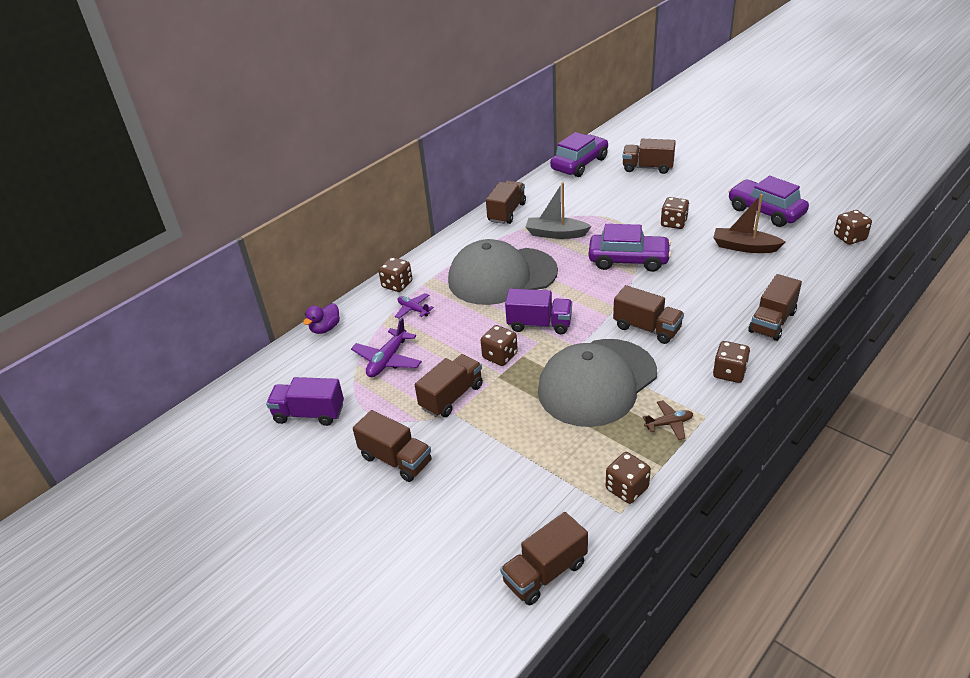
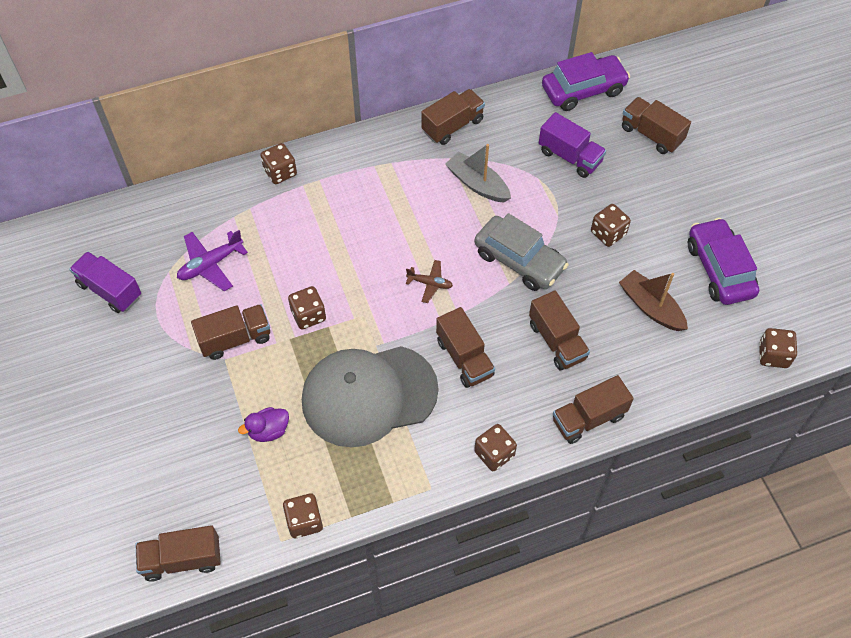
camera: 25 degrees right, 20 degrees up
(325, 328) = (183, 195): purple duck -> purple duck (268, 431)
(396, 459) = (146, 381): brown truck -> brown truck (557, 341)
(413, 309) = (273, 213): purple plane -> none
(502, 276) = (383, 214): grey cap -> none
(539, 324) = (371, 296): purple truck -> purple truck (570, 157)
(628, 260) = (519, 260): purple car -> grey car
(669, 424) = (393, 477): brown plane -> brown plane (430, 283)

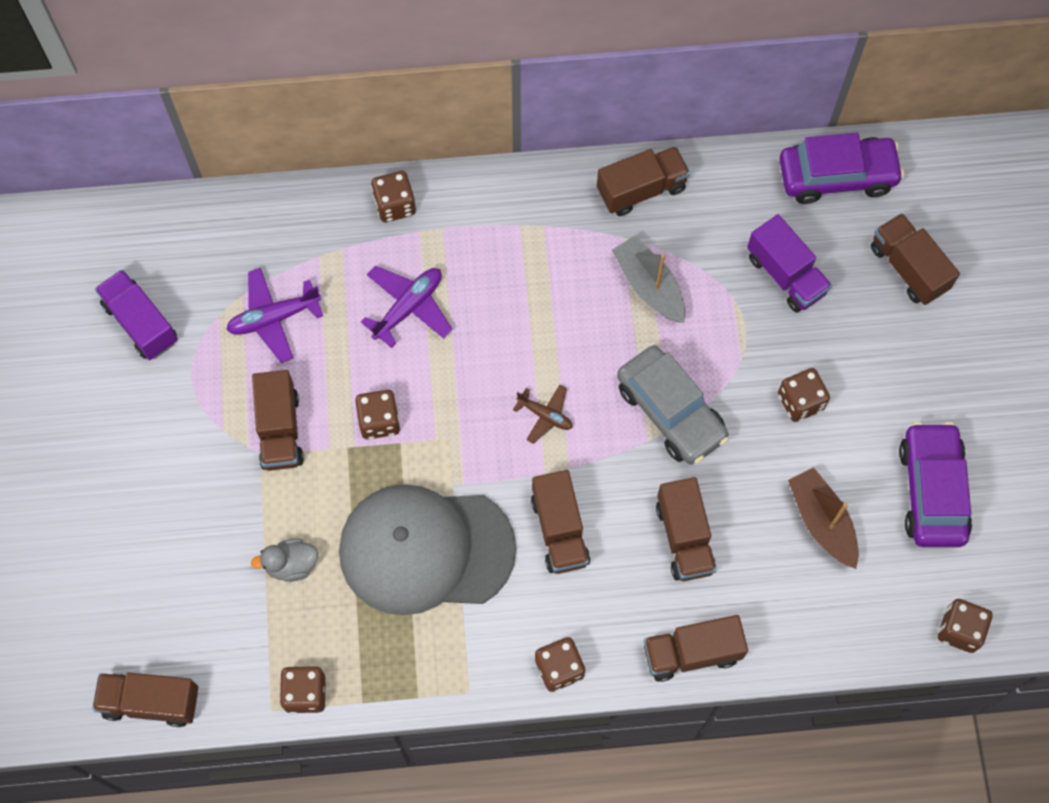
camera: 15 degrees right, 10 degrees up
(235, 339) = (280, 430): brown truck -> brown truck turned 90 degrees clockwise
(268, 431) = (291, 565): purple duck -> grey duck
(309, 235) = (408, 307): none -> purple plane

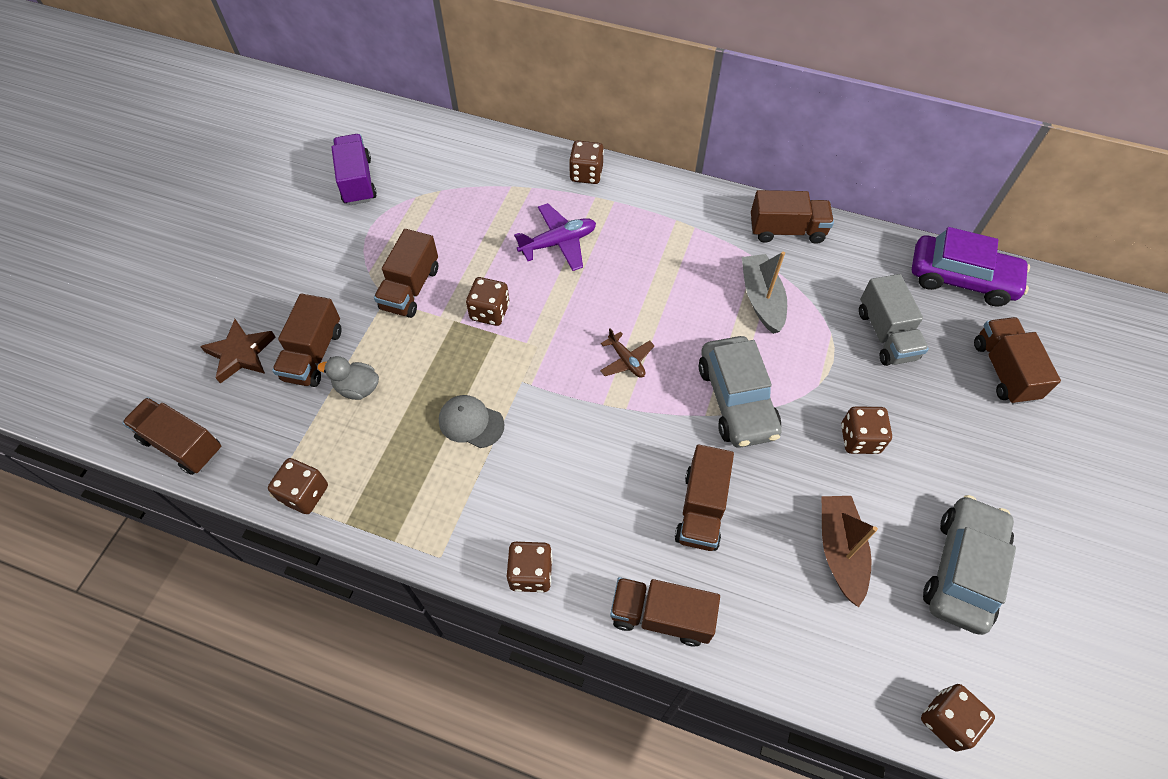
camera: 25 degrees right, 10 degrees down
(145, 582) = (241, 354): none -> brown star
(274, 318) = (453, 213): purple plane -> none
(426, 550) = (471, 422): grey cap -> grey cap, size x0.41
(559, 530) = (592, 455): brown truck -> brown truck (313, 354)
(785, 275) = (886, 334): purple truck -> grey truck
(931, 491) = (962, 569): purple car -> grey car

